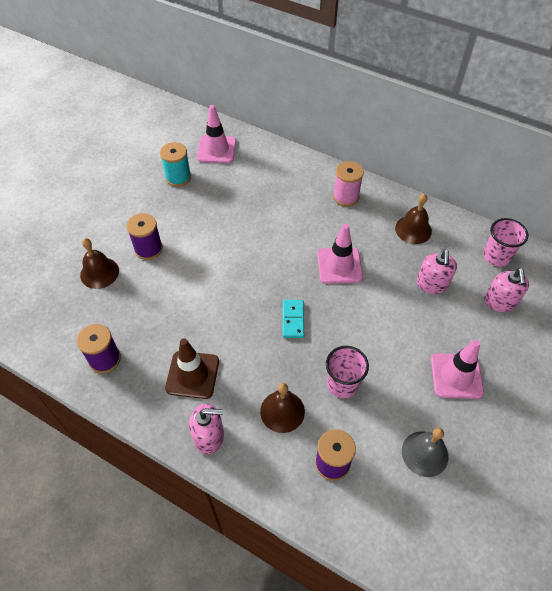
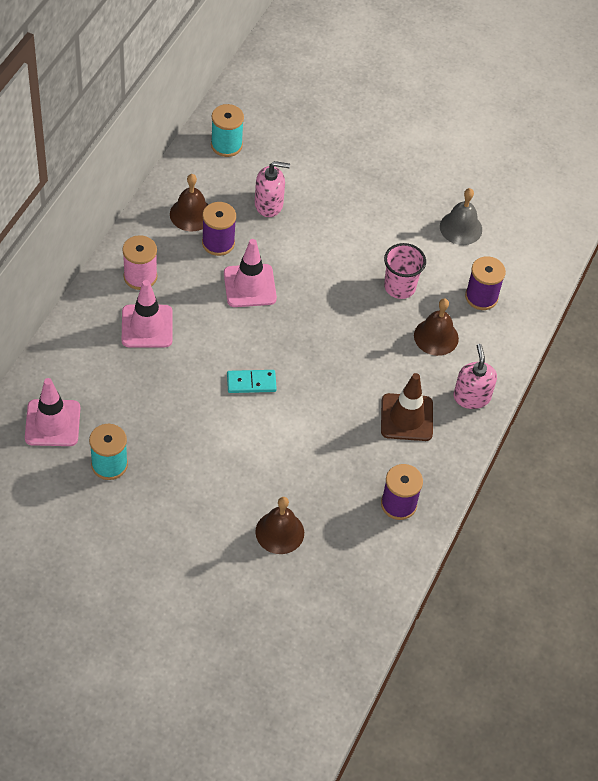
camera: 100 degrees left, 0 degrees up
(148, 249) = (238, 483): purple spool -> purple spool (218, 243)
(293, 320) = (328, 329): turquoise domino -> turquoise domino (251, 383)
(456, 376) = (378, 196): pink traffic cone -> pink traffic cone (147, 326)
(496, 256) = (226, 145): pink cup -> turquoise spool
(500, 302) = (287, 151): pink soap dispenser -> none

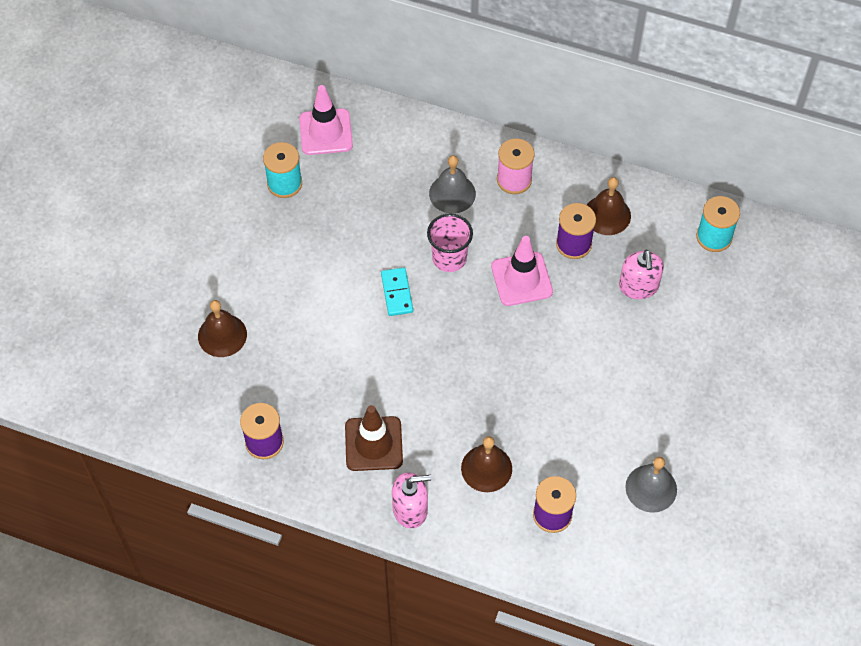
camera: 90 degrees right, 5 degrees up
(147, 326) = (452, 193): pink traffic cone -> grey bell
(399, 287) = (549, 427): pink cup -> pink cup (449, 258)

